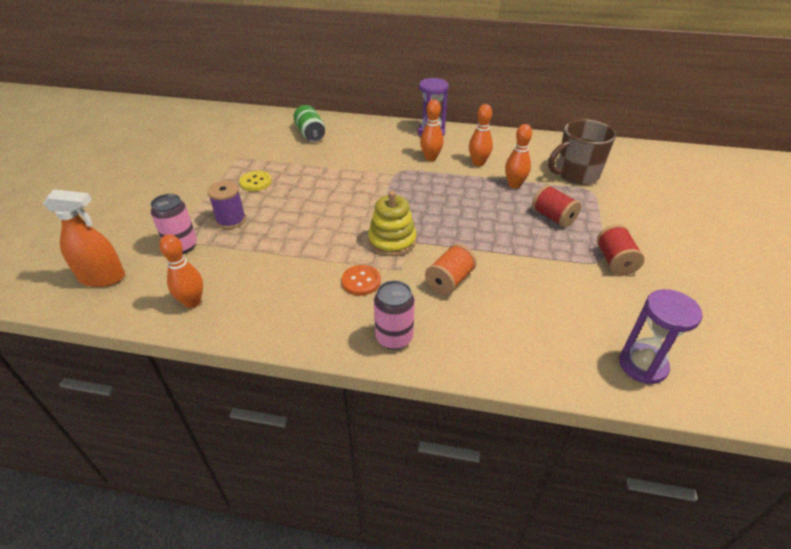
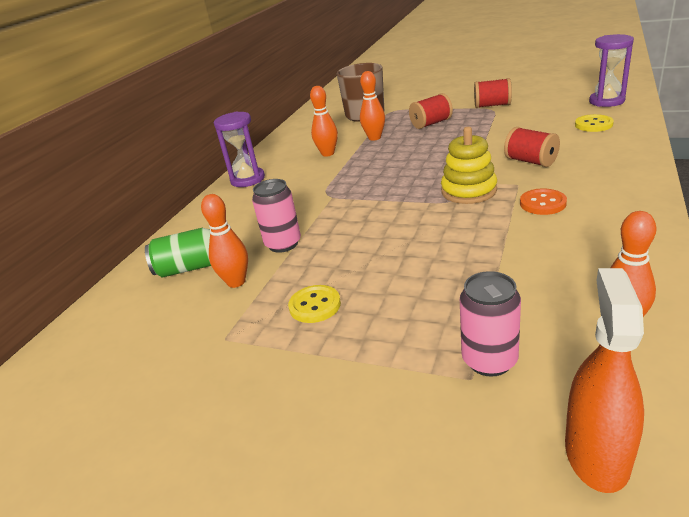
camera: 75 degrees left, 10 degrees down
(231, 220) = (419, 316): purple spool -> none
(394, 338) = (622, 182): pink can -> pink can (283, 244)
(430, 158) = (305, 177): orange bowling pin -> orange bowling pin (236, 282)
(449, 281) = (531, 161): orange spool -> red spool
(551, 339) = (593, 125): none -> yellow button

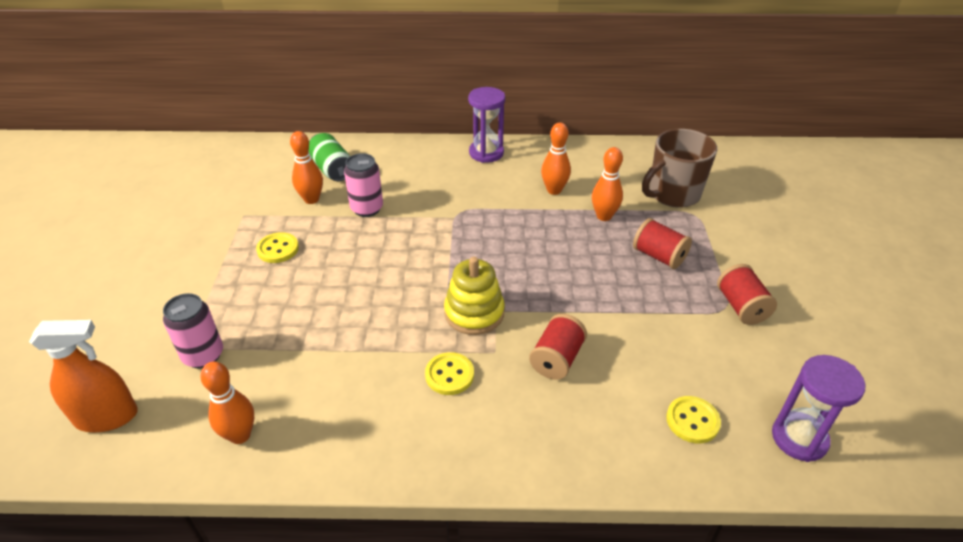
camera: 65 degrees right, 10 degrees up
(542, 203) = (449, 375): orange button -> yellow button

